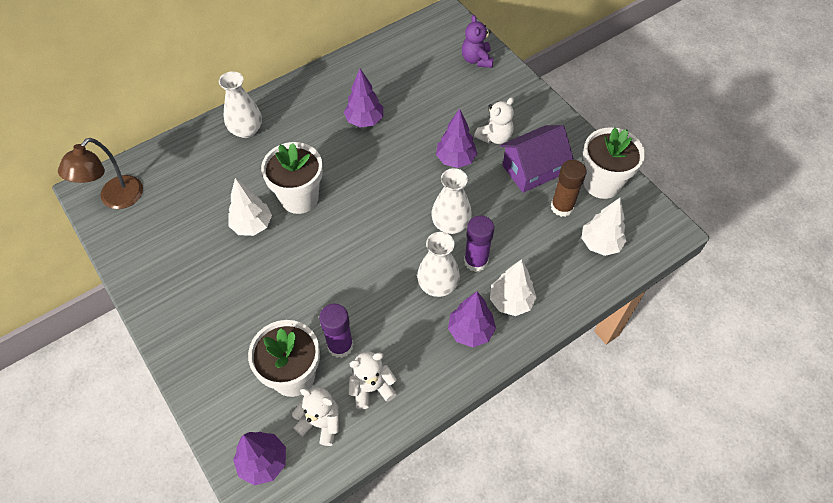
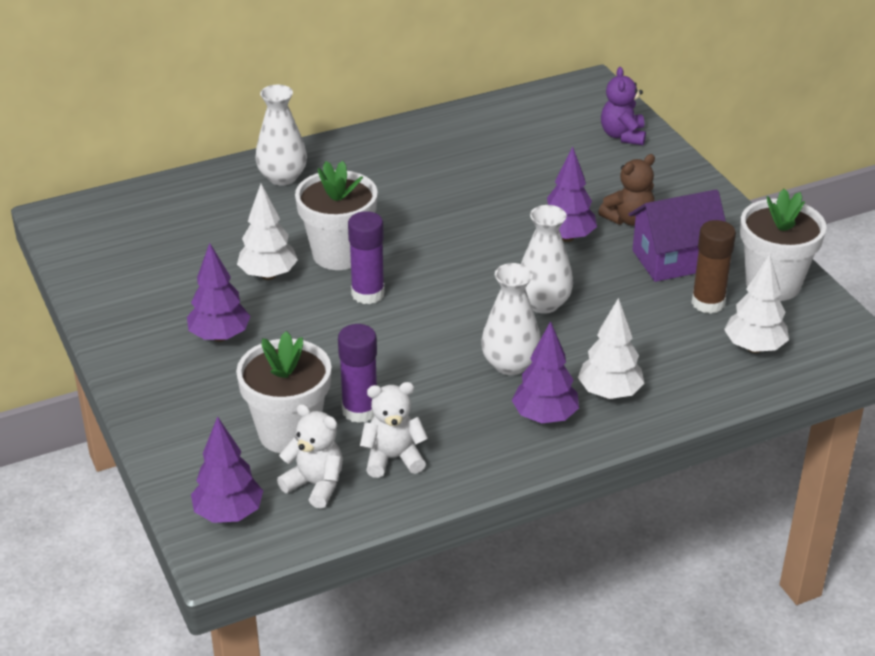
camera: 10 degrees right, 20 degrees down
(115, 199) = (92, 229): brown lamp -> none
(365, 121) = (448, 184): purple tree -> purple tree (220, 336)
(476, 261) = (570, 346): purple glue stick -> purple glue stick (368, 294)
(494, 137) = (628, 219): white teddy bear -> brown teddy bear

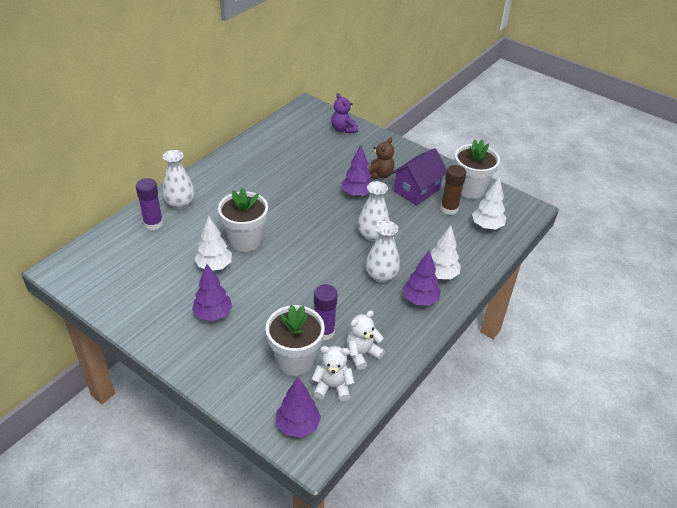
camera: 30 degrees left, 5 degrees up
(368, 294) = (278, 259): purple glue stick -> purple glue stick (153, 224)

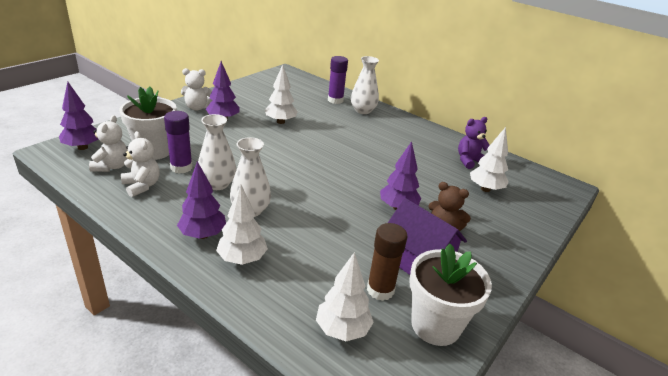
camera: 90 degrees right, 10 degrees down
(182, 343) = (197, 107): none -> white teddy bear
(245, 240) = (313, 136): white flower pot -> none
(320, 146) = (485, 189): none -> white tree
(343, 129) = (532, 210): purple teddy bear -> purple teddy bear (469, 161)
(372, 235) = (321, 211): white vase -> white vase (217, 184)

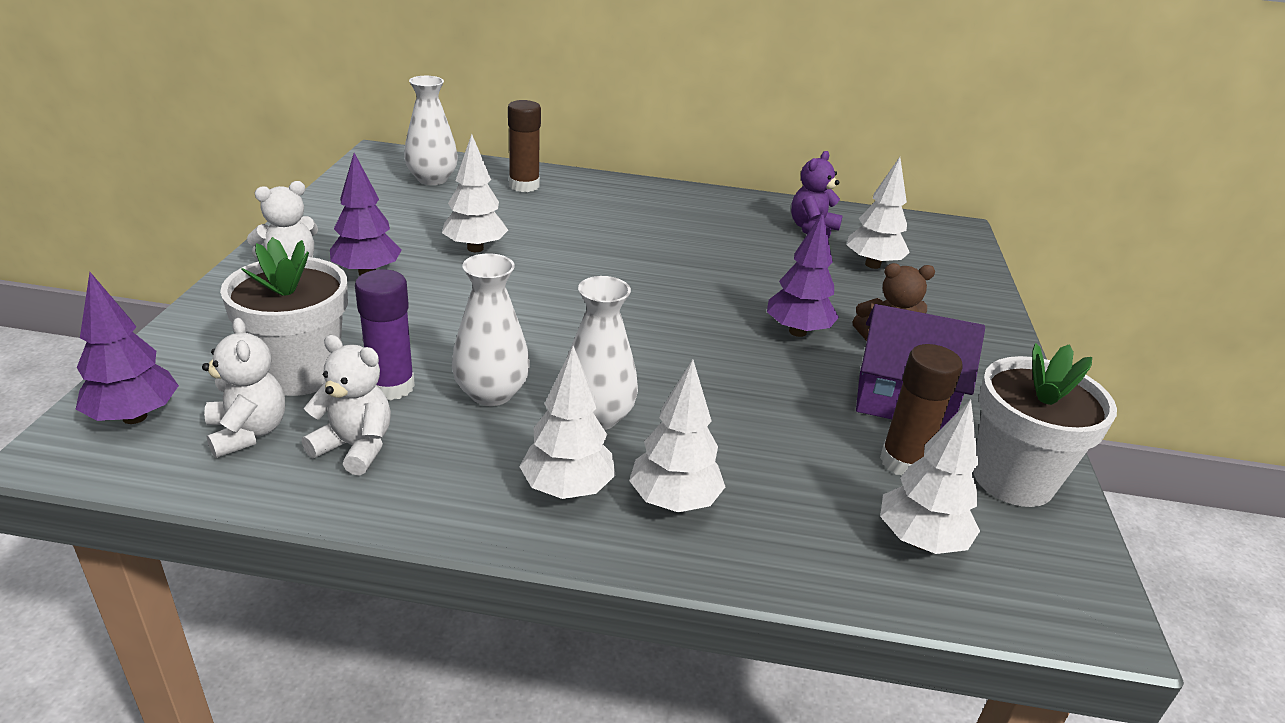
camera: 30 degrees left, 0 degrees up
(203, 235) = (567, 489): purple tree -> white tree
(335, 100) = (524, 186): purple glue stick -> brown glue stick
(363, 110) = (586, 192): white vase -> white vase (432, 179)

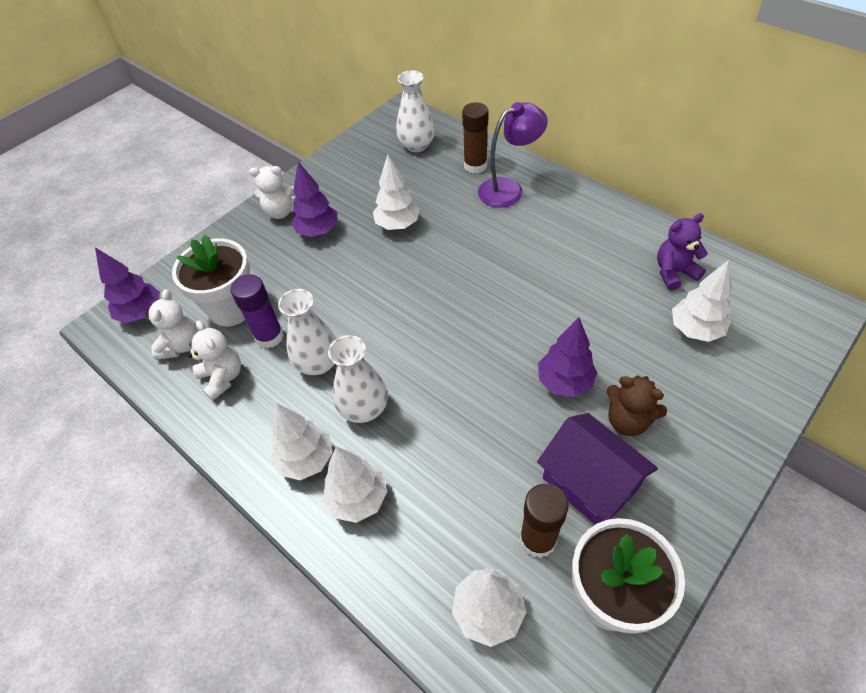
camera: 40 degrees right, 20 degrees up
(582, 198) = (509, 189): none -> purple lamp

